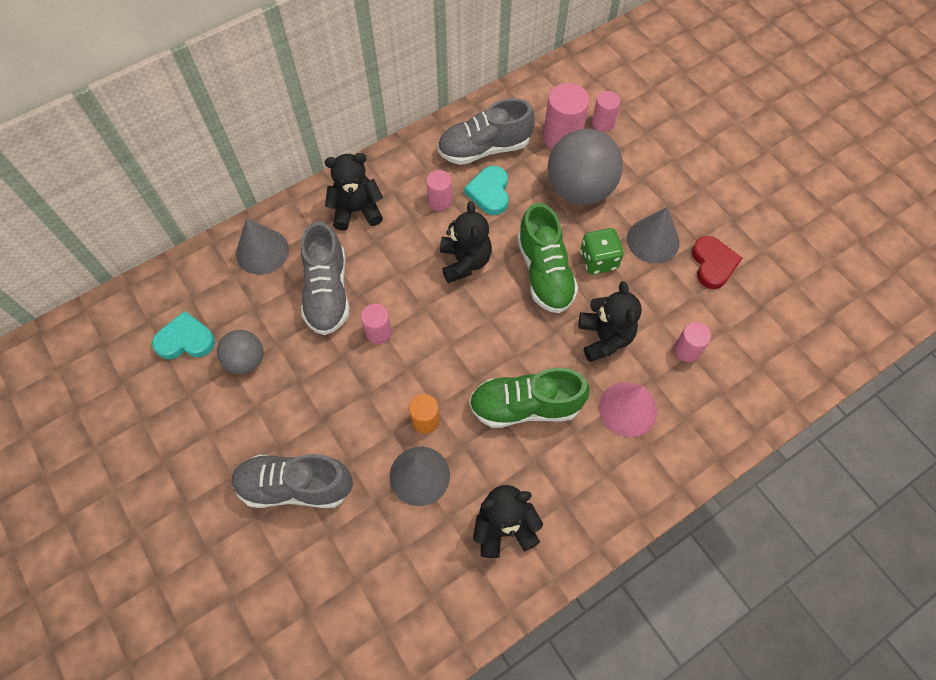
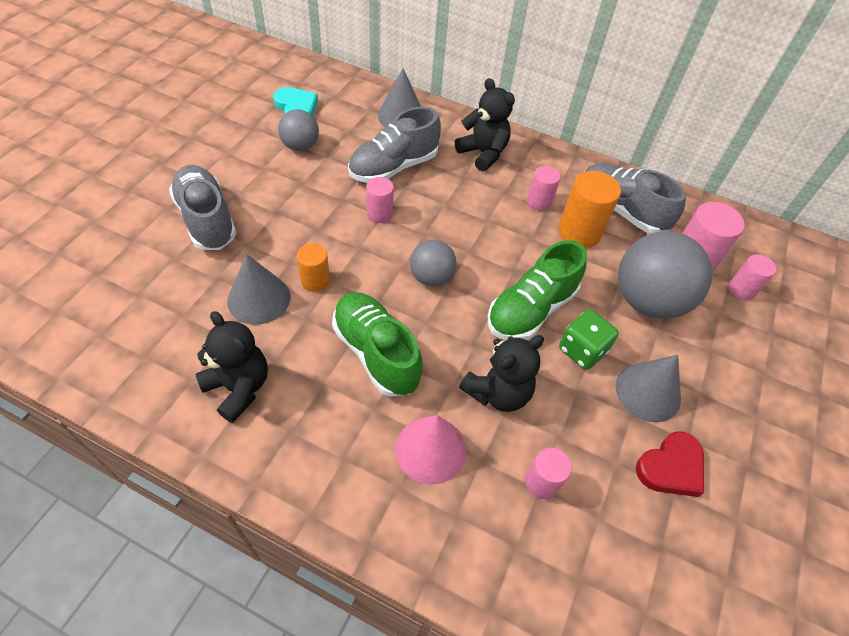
camera: 55 degrees right, 10 degrees down
(465, 261) = (493, 244): black teddy bear -> none
(473, 327) = (431, 277): none -> grey ball
(489, 192) = (579, 232): turquoise heart -> orange cylinder

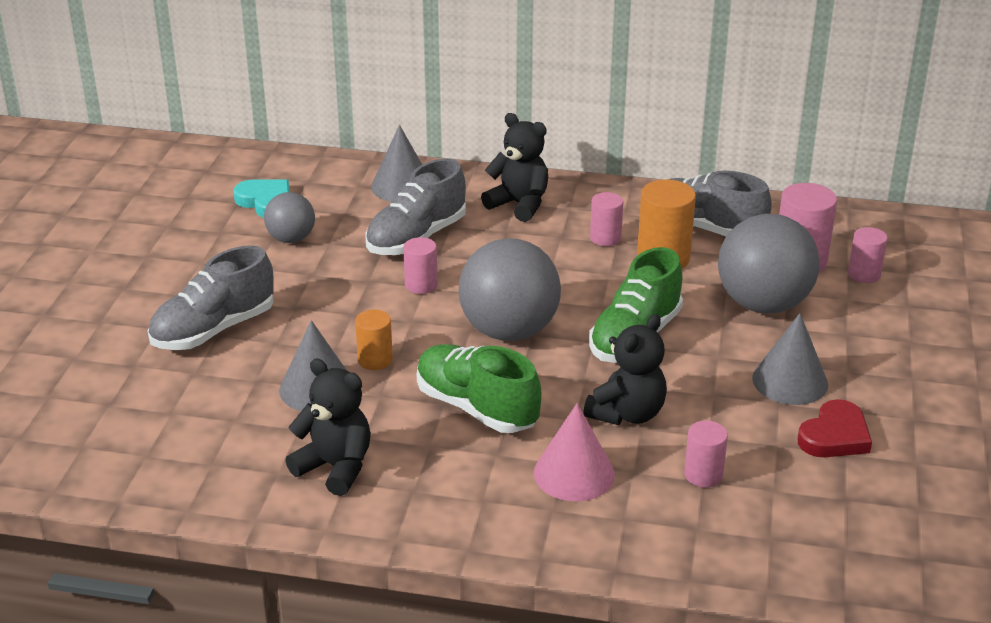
camera: 10 degrees left, 20 degrees down
(206, 219) = (214, 330): grey shoe -> grey shoe turned 90 degrees counterclockwise
(431, 277) = (509, 331): grey ball -> grey ball, size x1.83
(582, 350) = (706, 360): green dice -> none

